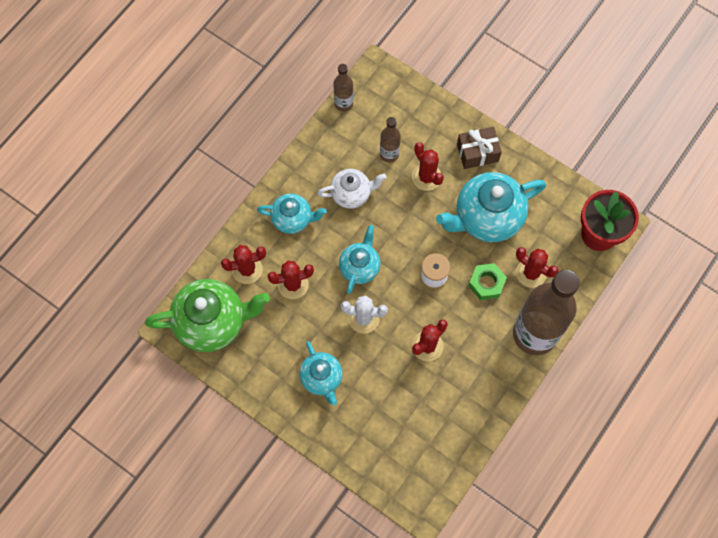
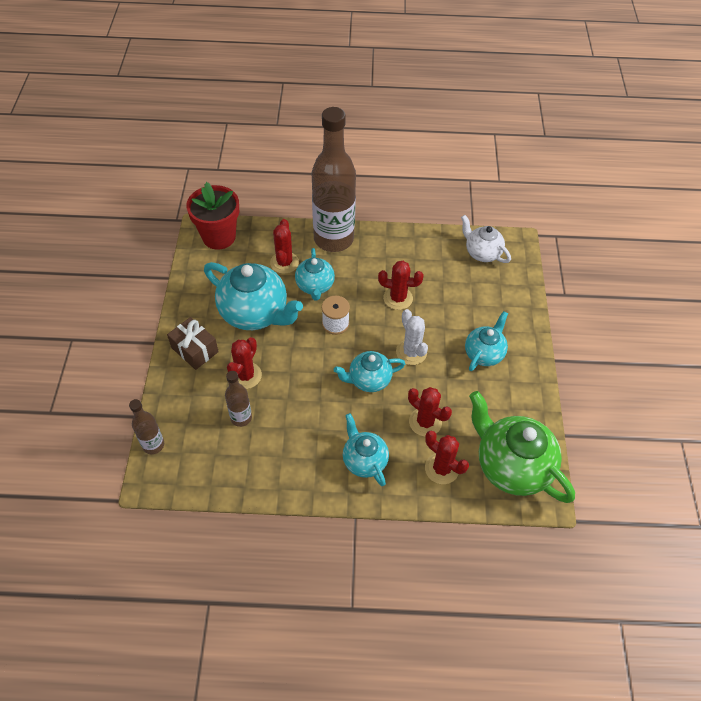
camera: 125 degrees left, 15 degrees down
(343, 103) = (209, 490): brown bottle -> brown bottle (153, 445)
(351, 194) = (303, 426): white teapot -> white teapot (482, 253)
(486, 283) = (315, 286): green nut -> turquoise teapot

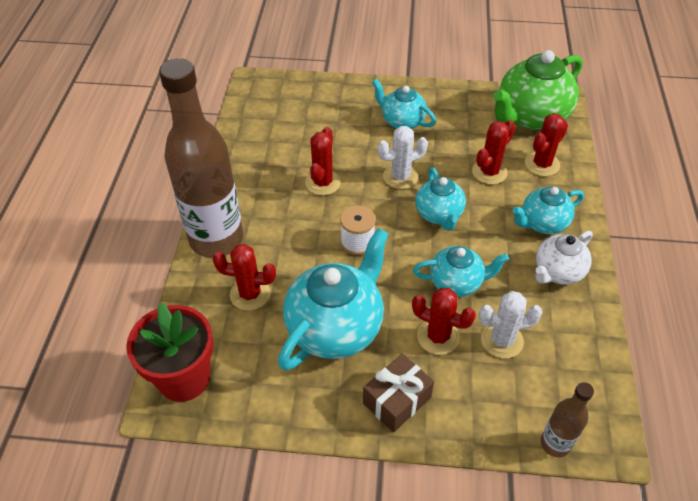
camera: 85 degrees left, 5 degrees down
(241, 418) = (502, 340): brown bottle -> white cactus
(315, 286) = (295, 261): turquoise teapot -> turquoise teapot (456, 283)
(482, 253) = (264, 109): white teapot -> white teapot (557, 272)

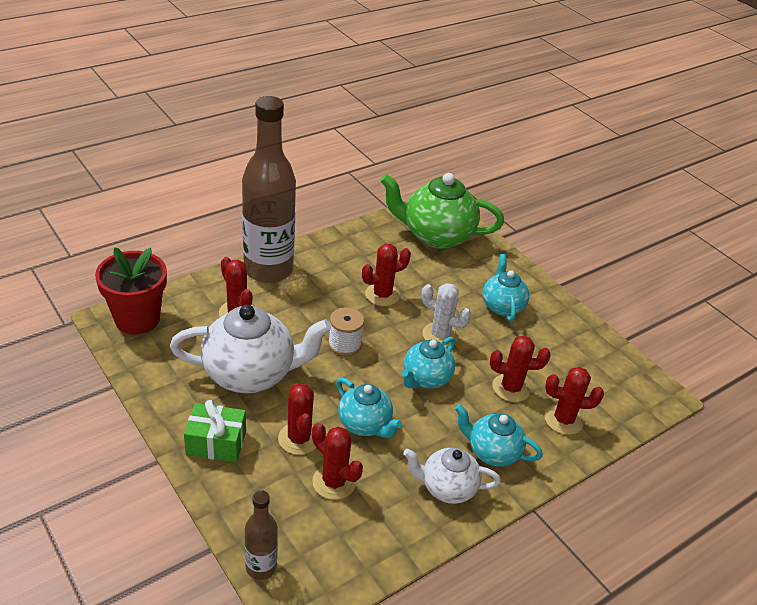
camera: 45 degrees right, 10 degrees down
(336, 327) = (251, 374): turquoise teapot -> white teapot
(397, 400) = (216, 443): brown gift -> green gift
(502, 340) = (334, 482): white cactus -> red cactus
(530, 117) = (613, 385): green teapot -> green teapot (436, 236)

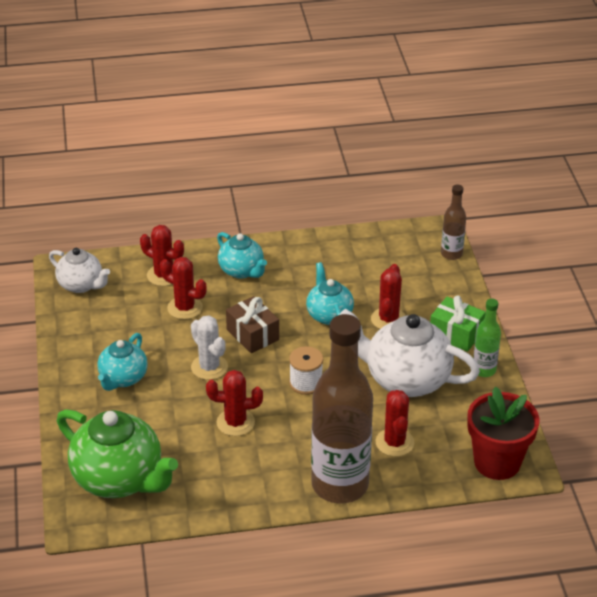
camera: 150 degrees left, 0 degrees up
(172, 407) = (484, 370): none -> green bottle
(334, 482) = (376, 285): red cactus -> none
(426, 378) = (252, 334): turquoise teapot -> brown gift
(447, 488) = (295, 260): white teapot -> white teapot (81, 285)

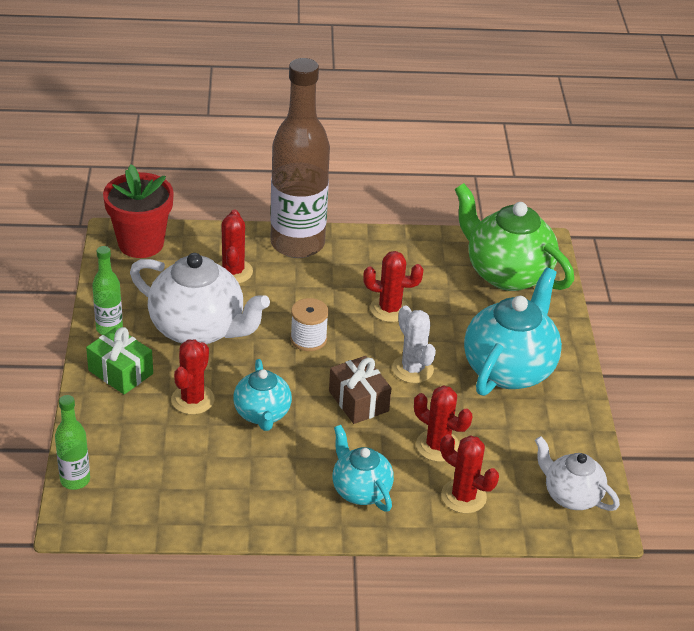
camera: 175 degrees left, 0 degrees up
(123, 378) = (509, 369): turquoise teapot -> turquoise teapot, size x1.73
(451, 254) = (75, 480): brown bottle -> green bottle

